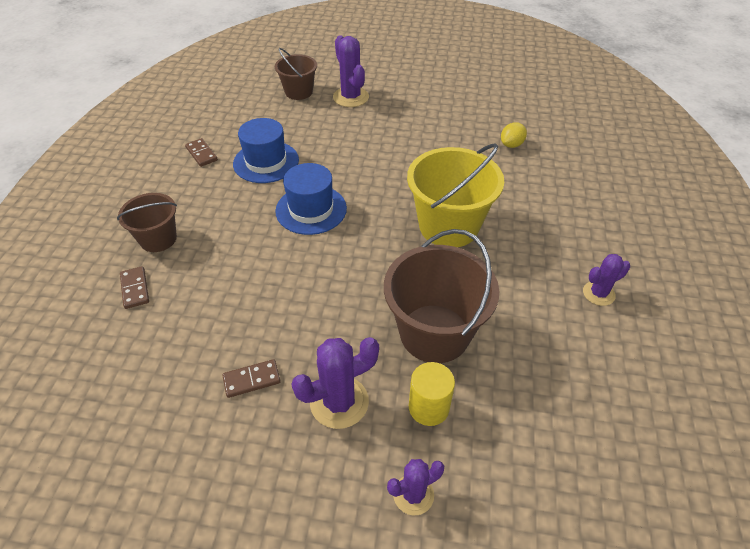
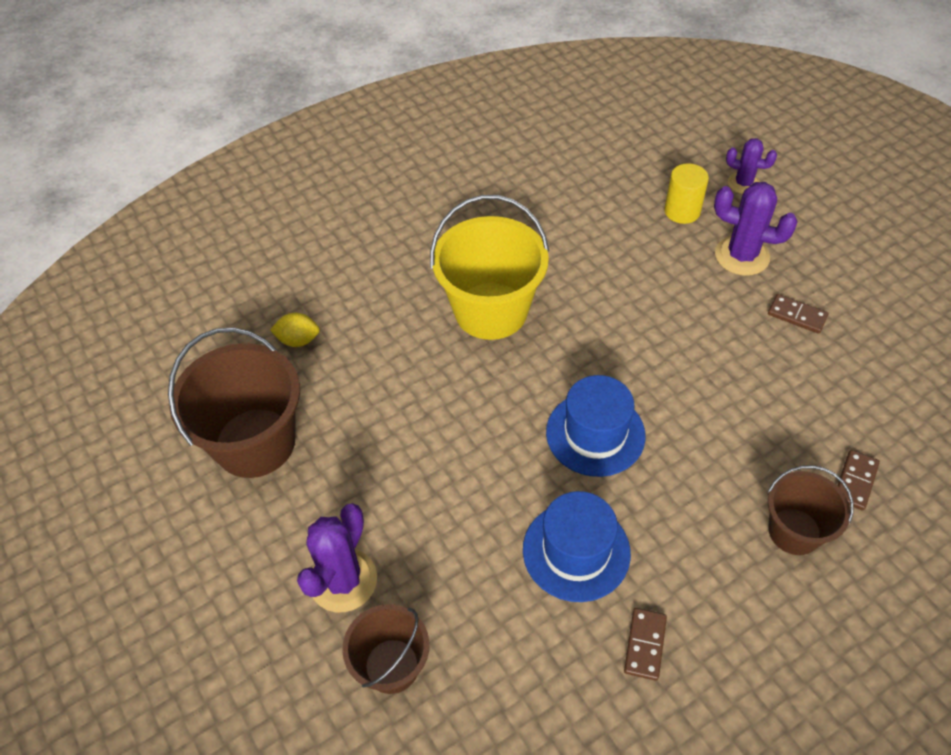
camera: 130 degrees left, 5 degrees up
(434, 333) = (620, 245): brown bucket -> brown bucket (255, 442)
(598, 293) = (465, 182): purple cactus -> none

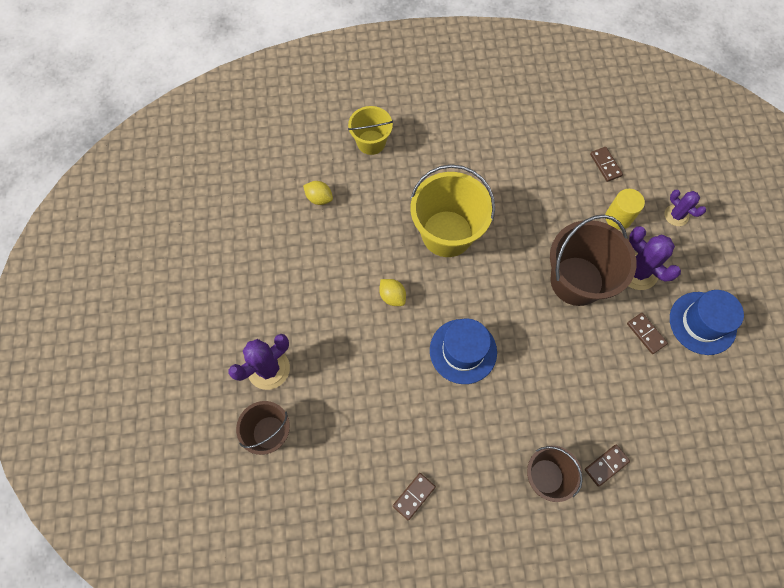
camera: 25 degrees right, 15 degrees up
(255, 442) = (262, 256): brown bucket -> brown bucket (576, 281)
(332, 251) = (371, 142): none -> yellow bucket
(464, 411) = (392, 296): none -> yellow lemon
(576, 551) = (407, 420): blue hat -> blue hat (702, 323)
(631, 165) = (605, 165): none -> brown domino

